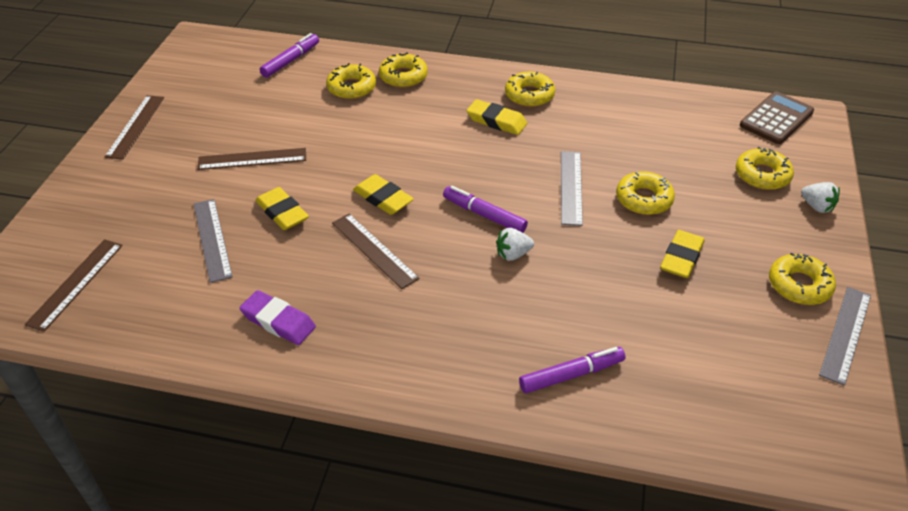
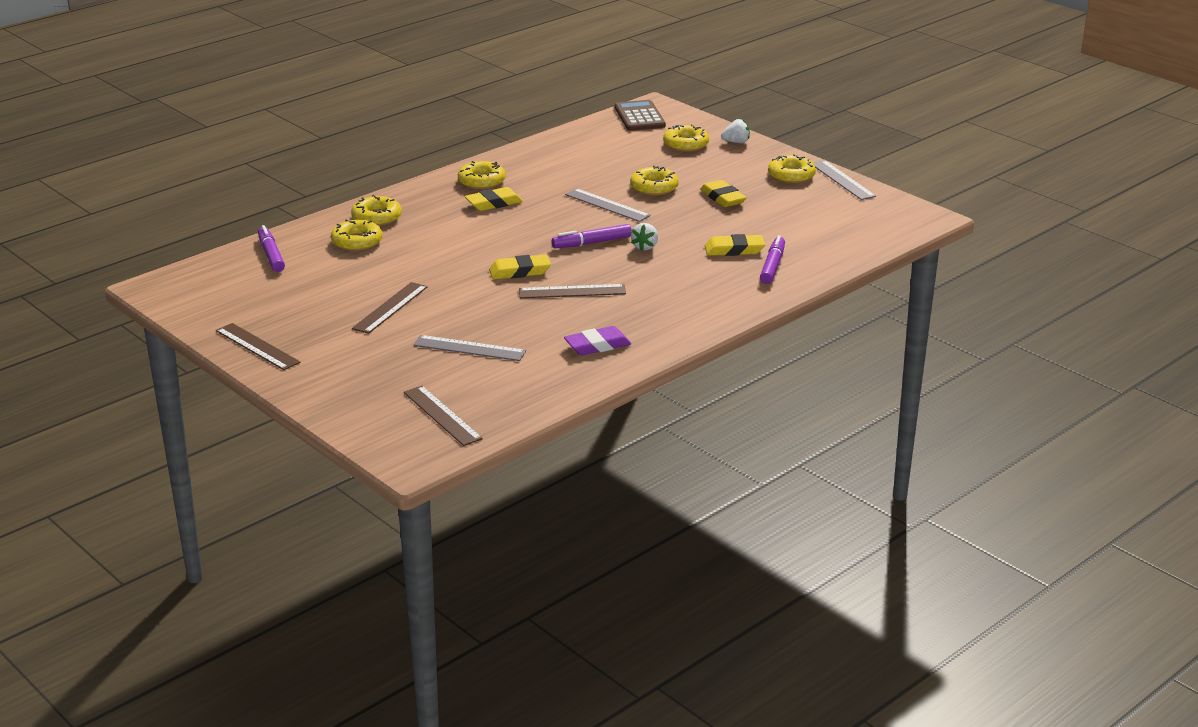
camera: 55 degrees left, 15 degrees down
(282, 212) = (478, 313): yellow eraser -> yellow eraser (734, 250)

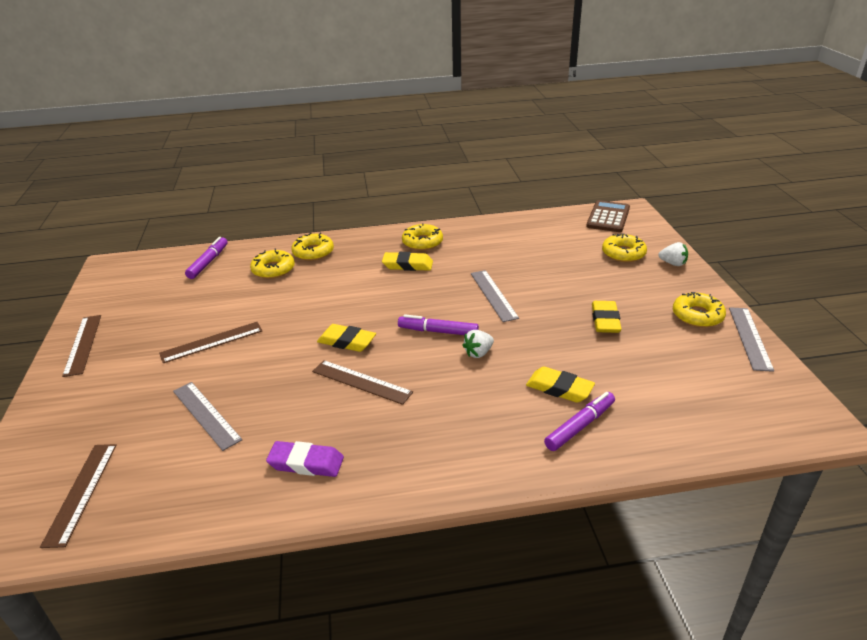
camera: 35 degrees right, 5 degrees up
(654, 187) = (552, 289): yellow donut -> none

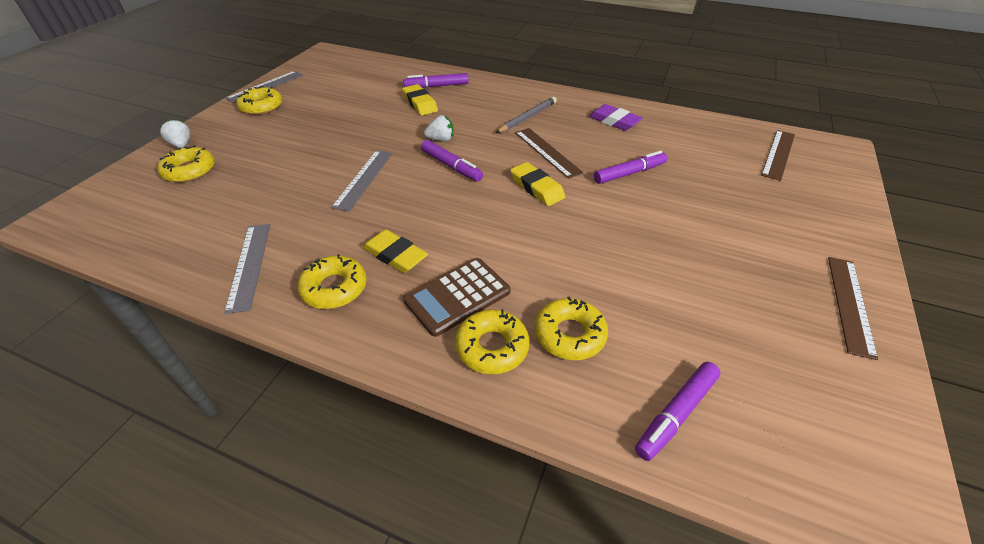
camera: 150 degrees left, 10 degrees up
(206, 414) = (684, 172): grey ruler -> grey ruler (249, 265)
(212, 342) = (676, 241): brown ruler -> none
(265, 390) = (629, 173): none -> purple marker
(417, 422) = (528, 117): none -> grey pencil
(605, 320) = (321, 126): yellow eraser -> none
(608, 217) = (96, 221): brown calculator -> brown calculator (457, 296)

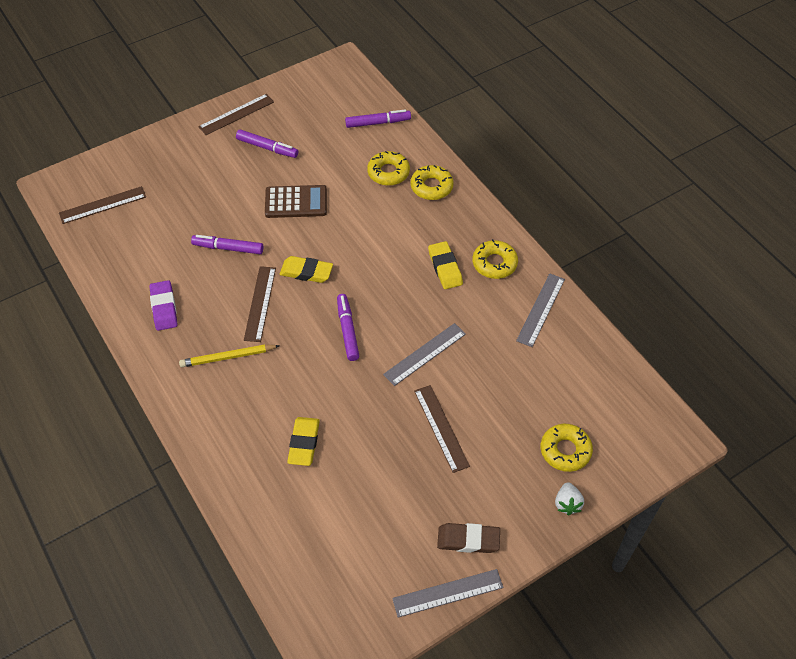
camera: 145 degrees left, 10 degrees up
(261, 106) = (468, 540): yellow donut -> brown eraser
(316, 144) = (441, 428): none -> brown ruler
(436, 86) = (262, 469): purple marker -> purple marker (267, 148)
(441, 139) = (329, 370): white strawberry -> none
(457, 296) = (428, 221): brown calculator -> brown calculator (296, 202)
(528, 117) = (227, 357): grey pencil -> yellow pencil
(537, 188) = (306, 272): yellow eraser -> yellow eraser turned 75 degrees counterclockwise

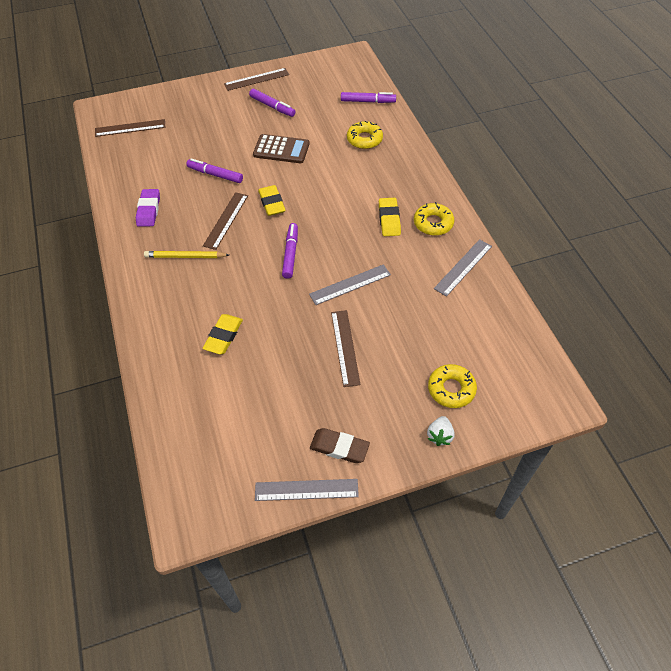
camera: 15 degrees right, 0 degrees up
(306, 272) = (272, 203): yellow eraser -> yellow eraser turned 45 degrees clockwise
(431, 187) = (397, 155): yellow donut -> none

